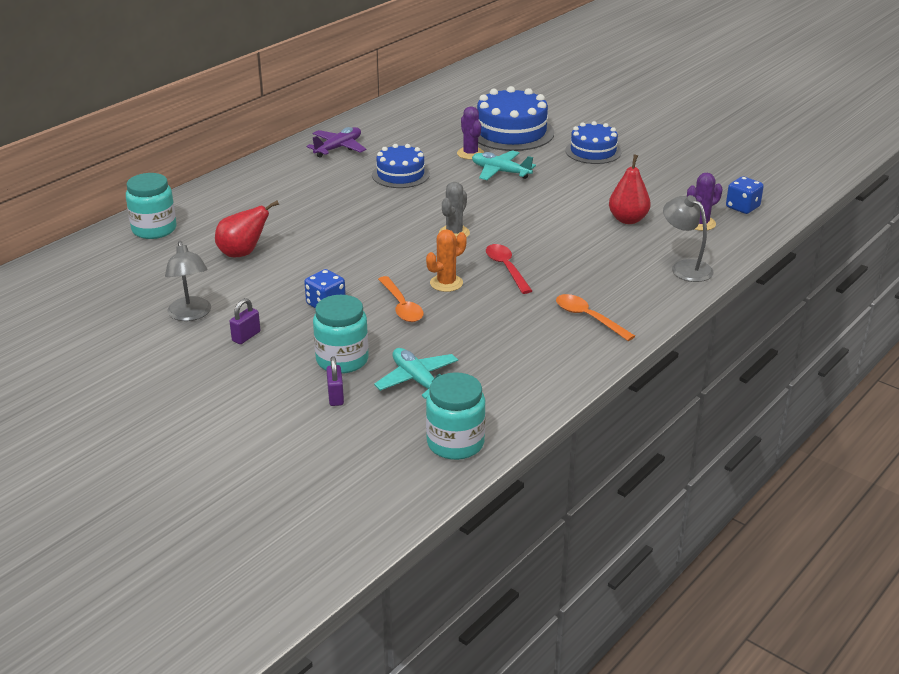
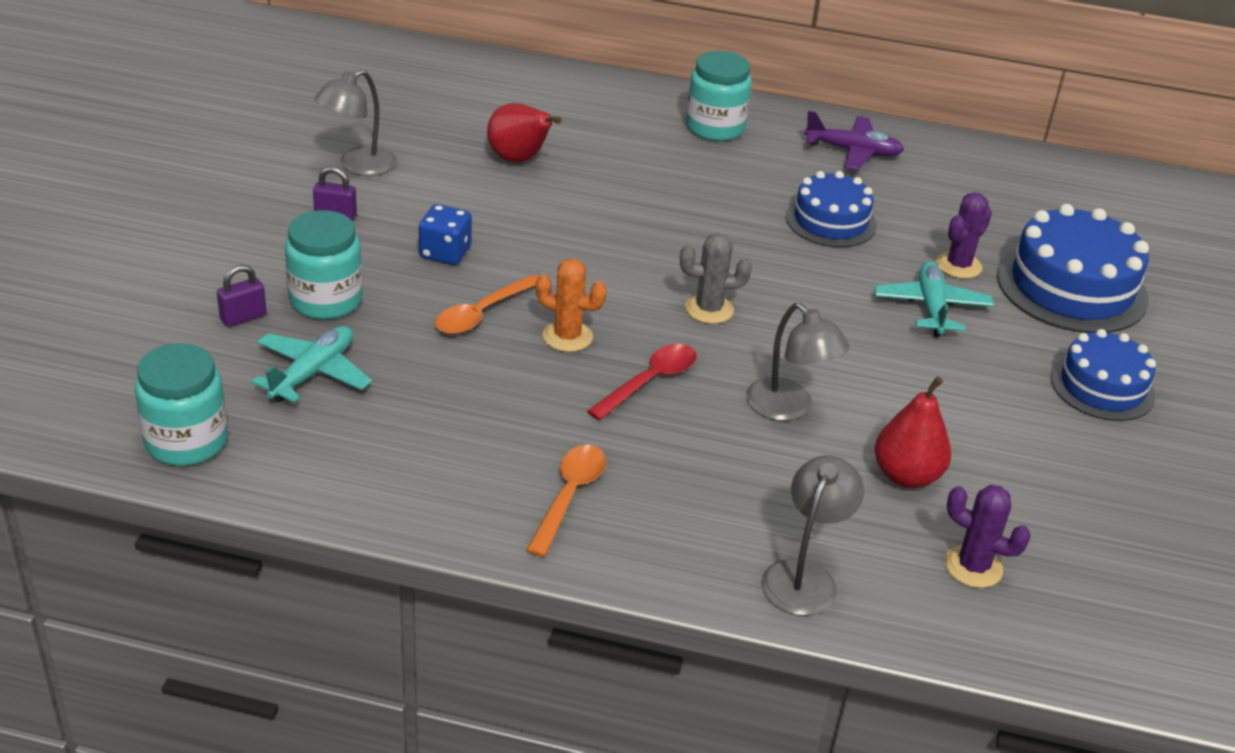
camera: 60 degrees right, 5 degrees up
(154, 229) = (525, 86): turquoise jar -> turquoise jar (715, 128)
(556, 235) = (788, 408): none -> grey lamp
(742, 207) = (1085, 613): blue dice -> none

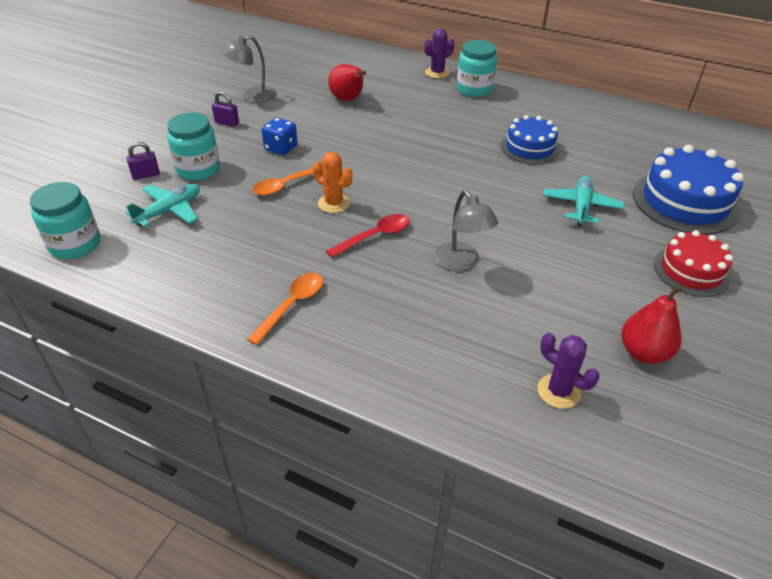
camera: 15 degrees right, 5 degrees up
(709, 309) = (431, 195): grey cactus -> none
(804, 576) = (431, 382): grey lamp -> none
(853, 151) = (557, 108): purple plane -> none
(906, 476) = (529, 318): red pear -> red pear (643, 352)
(958, 265) = (608, 181): purple cactus -> purple cactus (437, 73)
(1102, 387) = (691, 271): blue cake -> red cake

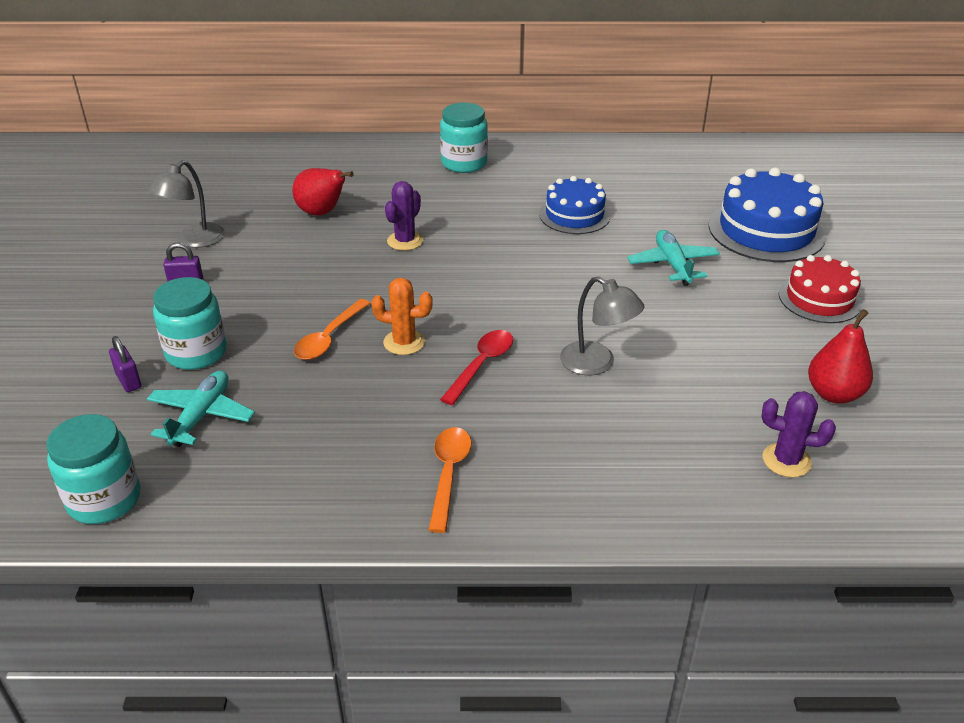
camera: 25 degrees left, 5 degrees down
(146, 175) = (129, 381): purple padlock -> purple padlock turned 75 degrees counterclockwise
(281, 148) = (284, 295): blue dice -> none
(437, 73) = (406, 153): purple cactus -> purple cactus (405, 241)

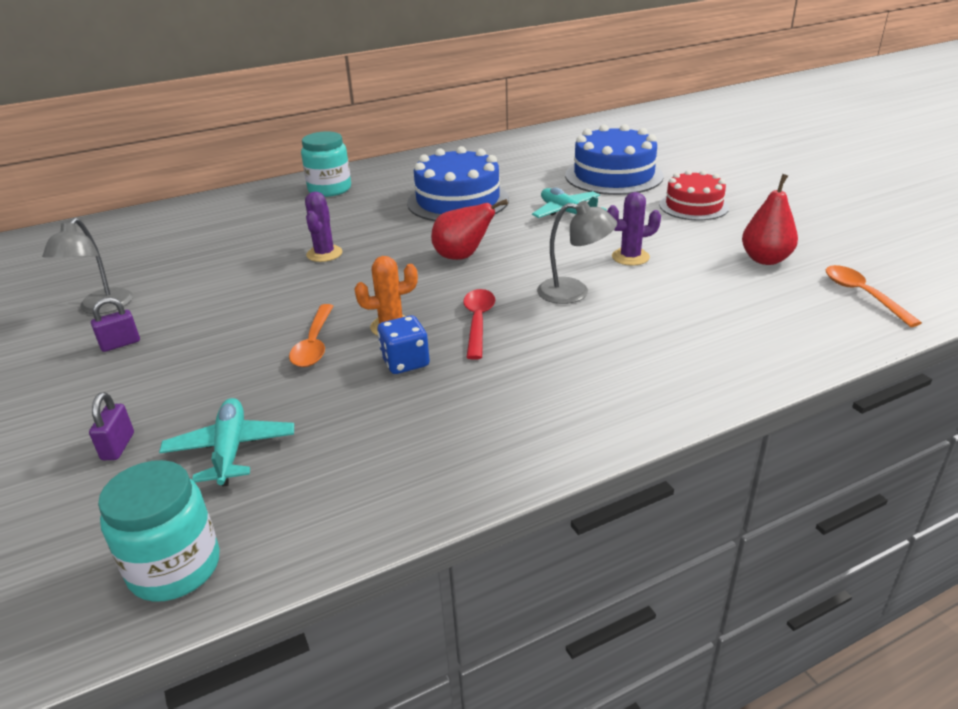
camera: 25 degrees left, 5 degrees down
(129, 381) = (118, 446): purple padlock -> purple padlock turned 60 degrees clockwise
(196, 352) = (180, 397): turquoise jar -> none
(322, 213) = (224, 253): red pear -> red pear (462, 257)
(388, 384) = (405, 362): none -> blue dice
(448, 474) = (526, 412): orange spoon -> orange spoon (862, 295)
(574, 215) = (458, 201): blue cake -> blue cake, size x1.57
(786, 460) = (779, 311): purple cactus -> purple cactus (630, 257)

